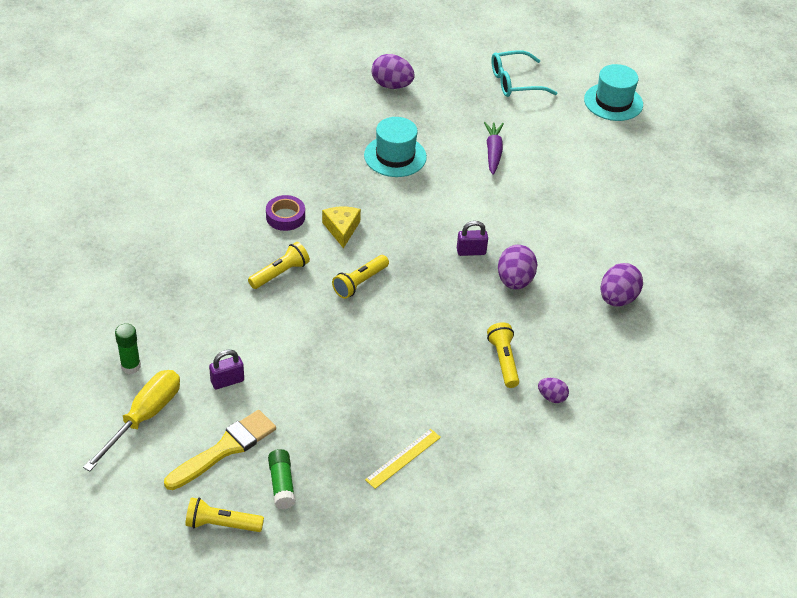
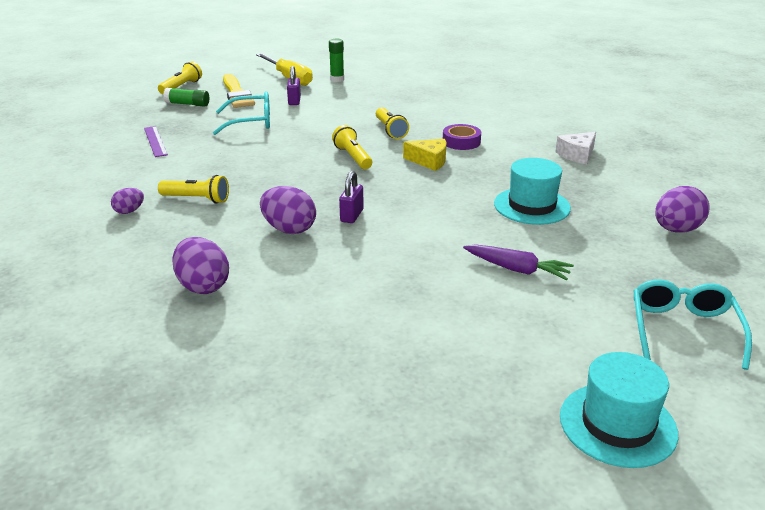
camera: 115 degrees right, 15 degrees down
(280, 141) = (577, 155): none -> white cheese
(310, 395) = (251, 122): none -> turquoise glasses
(403, 458) = (155, 141): yellow ruler -> purple ruler

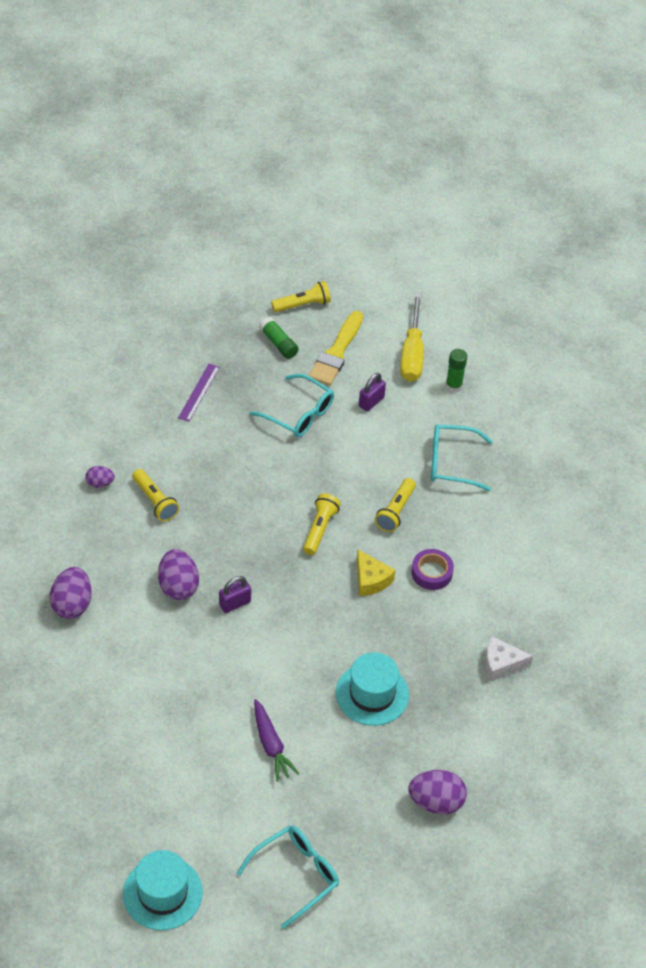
camera: 40 degrees right, 20 degrees up
(389, 102) = (452, 463): none -> turquoise glasses

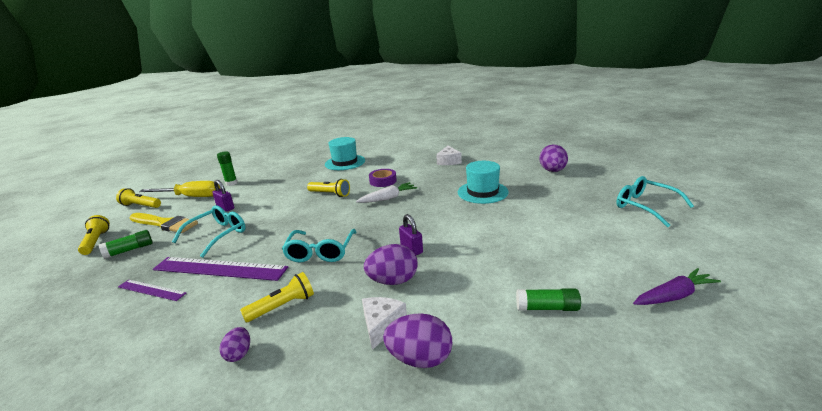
camera: 85 degrees left, 25 degrees down
(115, 578) = (382, 325): none -> white cheese
(115, 706) = (547, 308): none -> green glue stick
(162, 893) = (724, 259): turquoise hat -> turquoise hat (345, 162)
(226, 436) = (219, 268): none -> purple ruler
(271, 745) = (544, 223): purple carrot -> purple carrot (673, 296)
(320, 529) = (339, 218): yellow flashlight -> yellow flashlight (141, 206)
(371, 580) = (388, 198): yellow cheese -> white carrot
(452, 463) = (295, 180): turquoise glasses -> turquoise glasses (320, 252)

